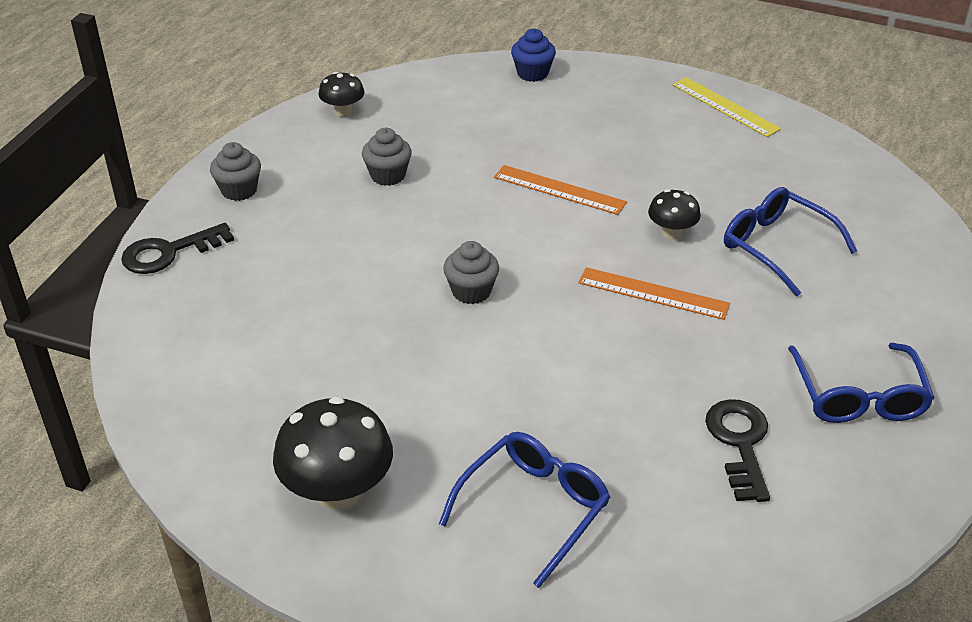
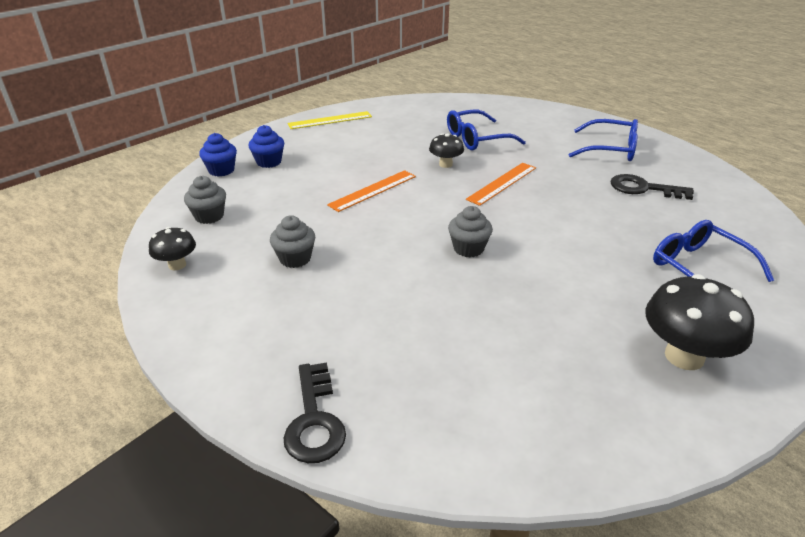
camera: 70 degrees left, 5 degrees down
(239, 190) = (245, 351): grey cupcake -> grey cupcake (209, 216)
(575, 97) = (269, 162): none -> blue cupcake

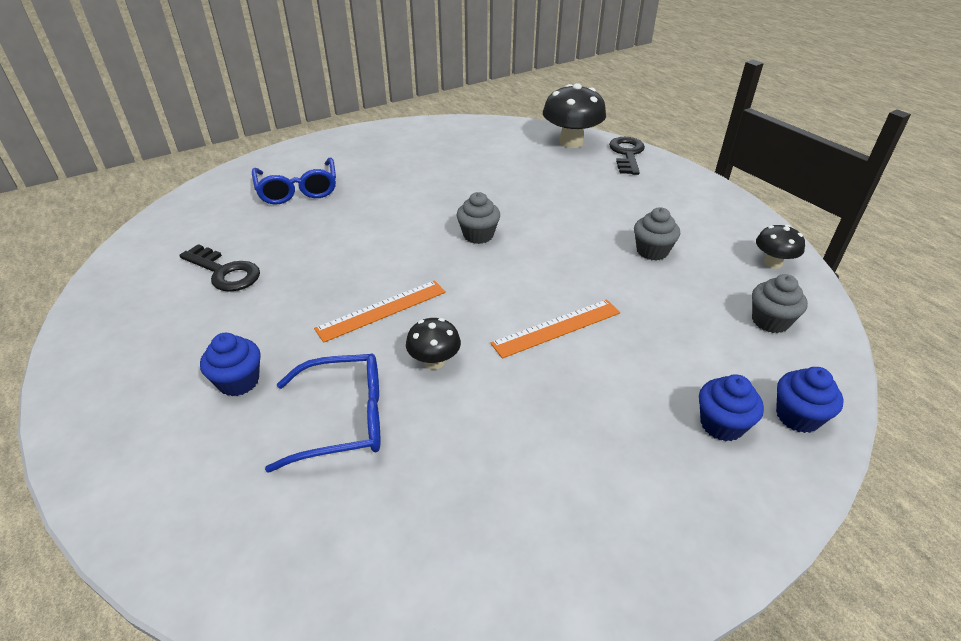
camera: 165 degrees left, 5 degrees up
(330, 120) = (613, 566): yellow ruler -> none
(549, 143) = (239, 381): none -> blue cupcake
(610, 149) = (167, 348): blue glasses -> none
(684, 356) = (385, 149): black mushroom -> black mushroom (571, 142)

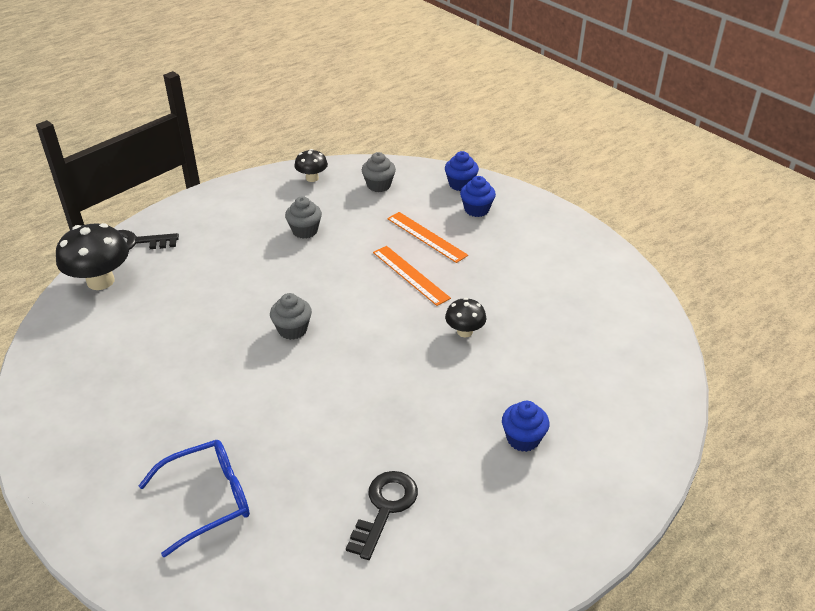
camera: 100 degrees left, 0 degrees up
(343, 419) = (535, 367): blue glasses -> none
(382, 310) = (414, 372): orange ruler -> orange ruler (426, 237)

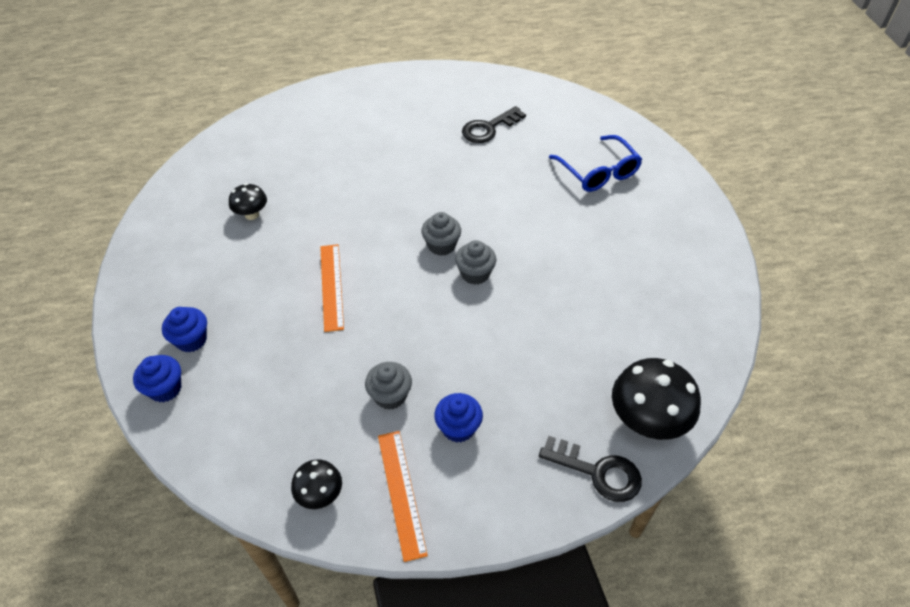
camera: 150 degrees left, 10 degrees up
(208, 499) = (598, 172): blue glasses -> blue glasses turned 120 degrees counterclockwise
(379, 185) = (253, 435): grey cupcake -> grey cupcake (441, 245)
(426, 237) = (275, 326): orange ruler -> orange ruler (401, 493)
(464, 331) = (338, 213): black mushroom -> black mushroom (252, 214)
(523, 439) = (373, 131): blue cupcake -> blue cupcake (458, 428)

